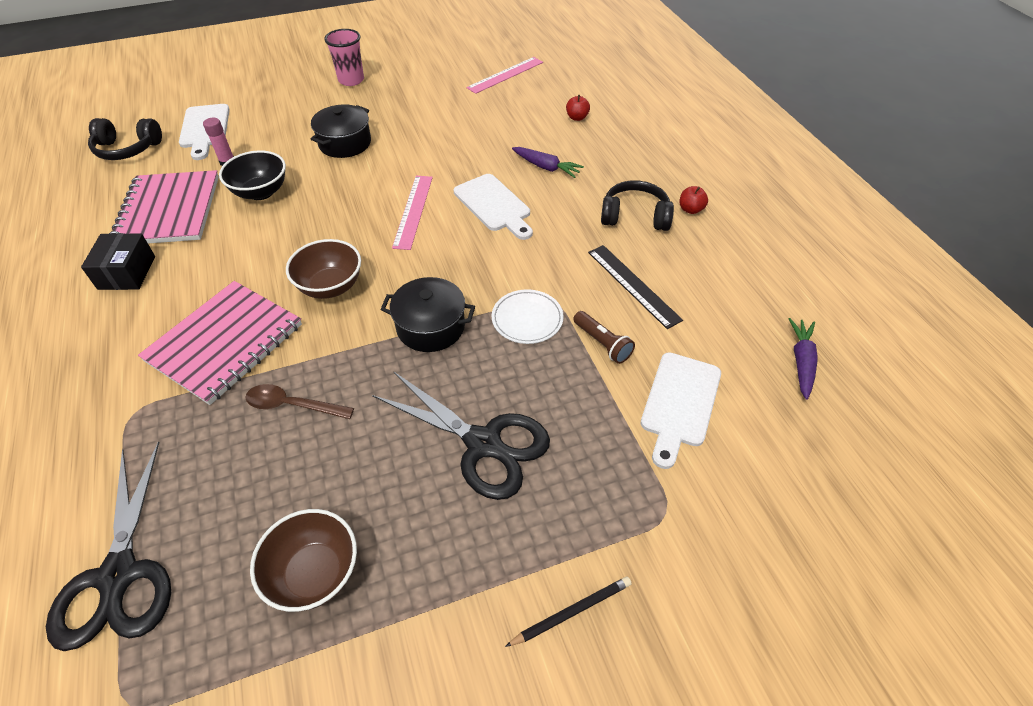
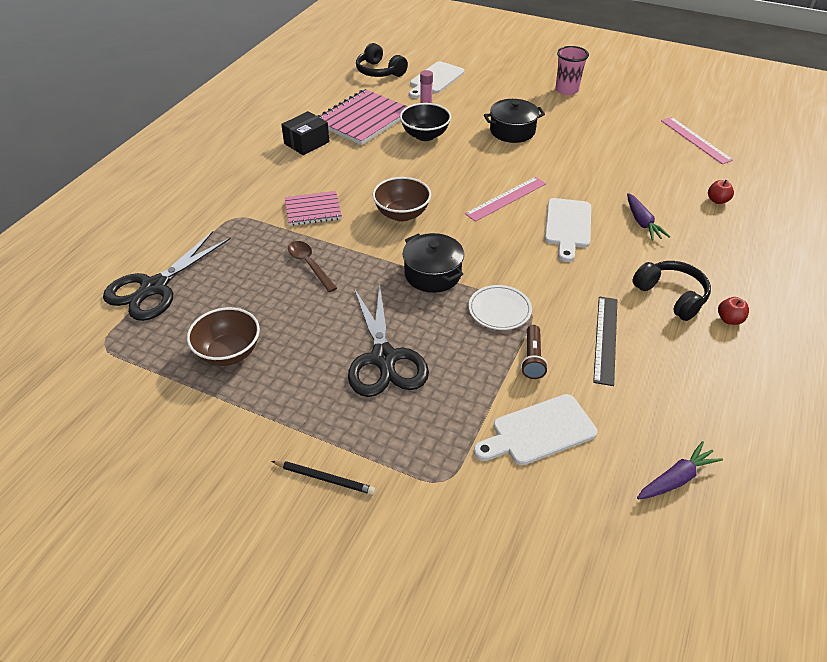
camera: 45 degrees right, 5 degrees down
(225, 343) = (313, 210): pink notebook -> pink notebook, size x0.59
(505, 75) = (695, 140): pink ruler -> pink ruler turned 60 degrees clockwise

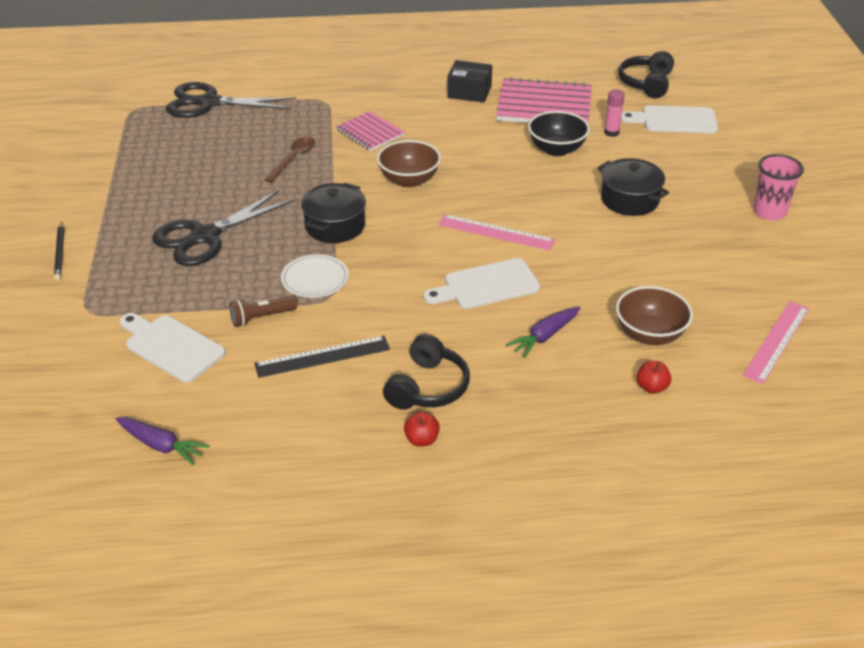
camera: 60 degrees right, 5 degrees down
(229, 353) = (161, 163): brown bowl -> brown bowl (650, 334)

